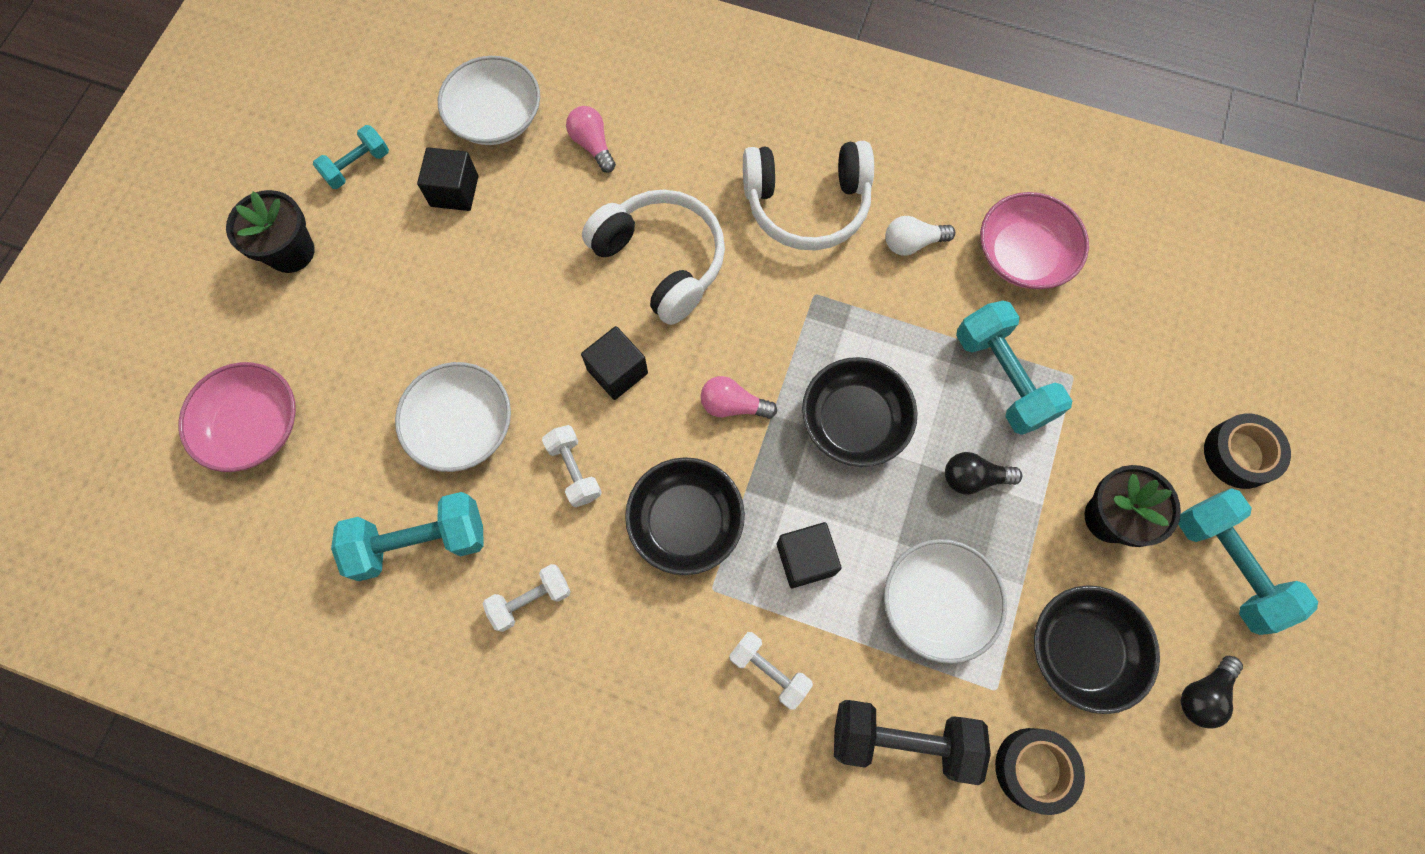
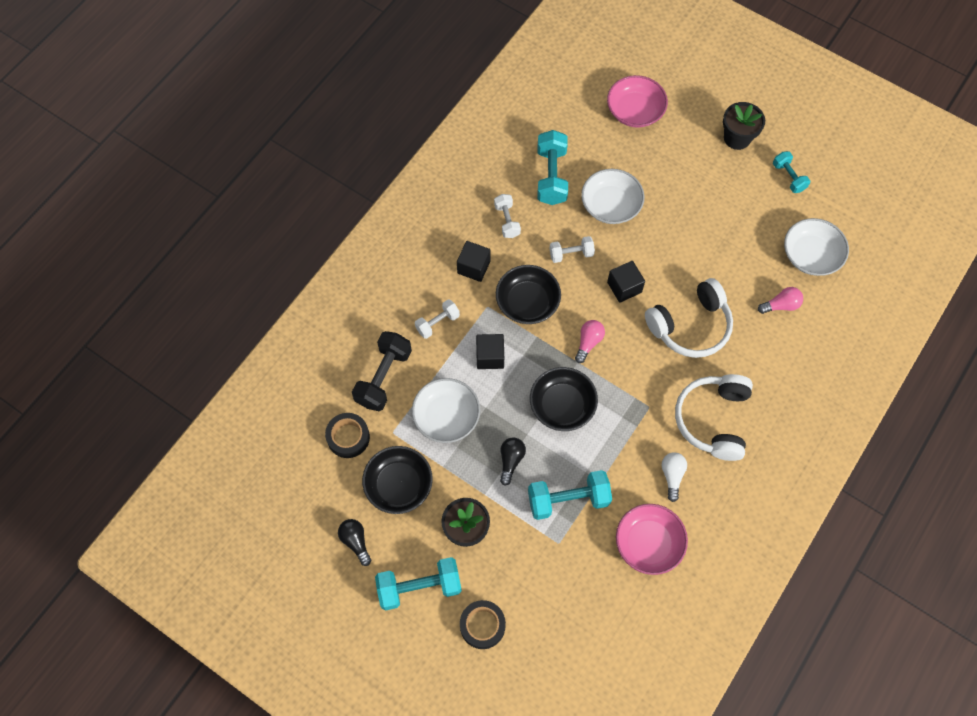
camera: 105 degrees right, 5 degrees down
(454, 191) = (761, 224): black cube -> black cube (473, 267)

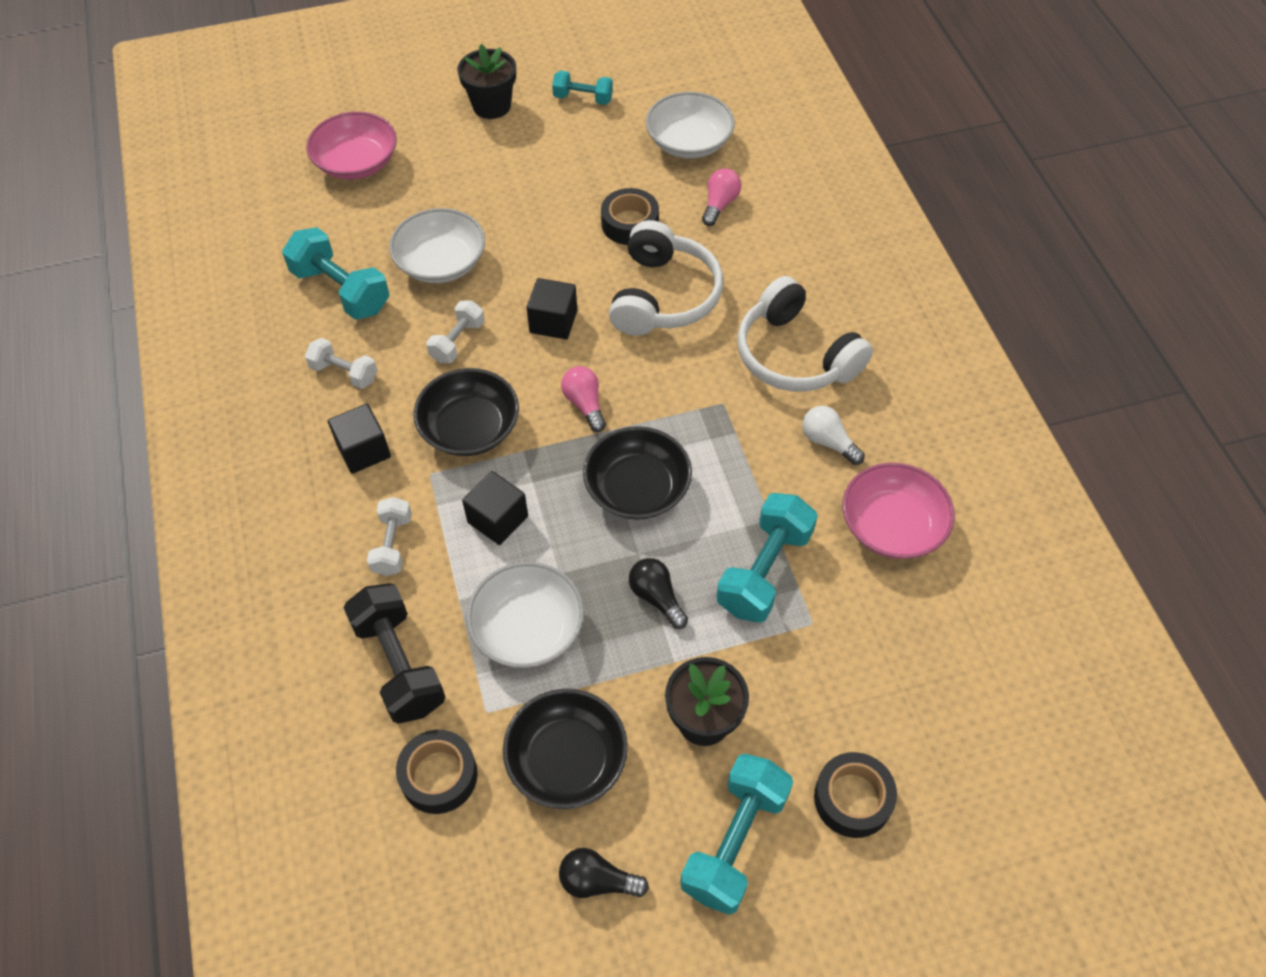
camera: 50 degrees left, 10 degrees down
(723, 271) = (630, 223): none -> black tape

